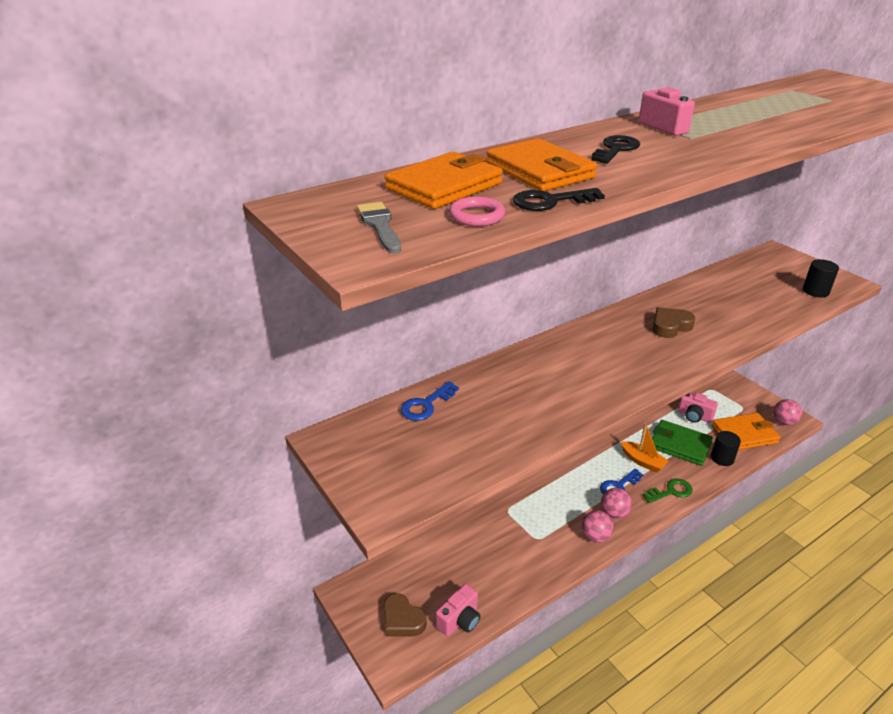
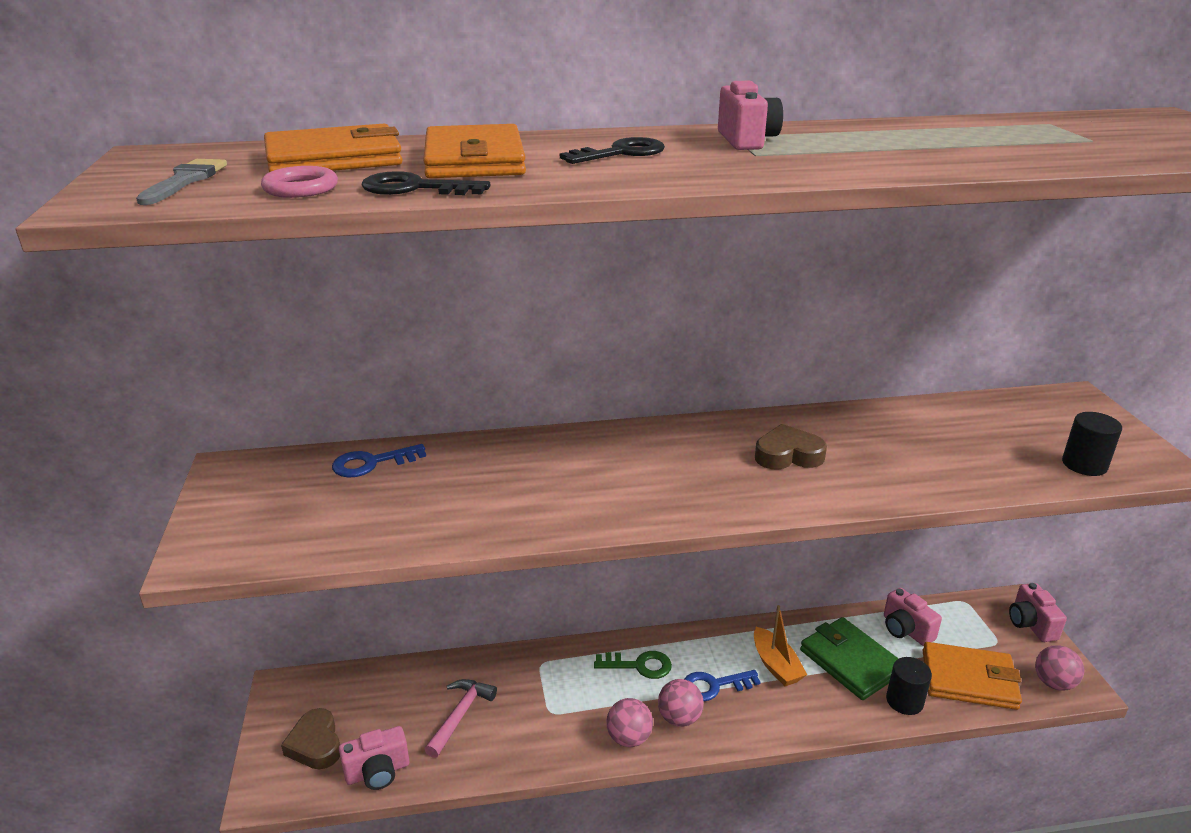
camera: 25 degrees right, 5 degrees down
(483, 562) = (460, 715): none -> pink hammer
(671, 491) = (786, 719): green key -> green key (639, 665)
(752, 392) = (1030, 624): none -> pink camera

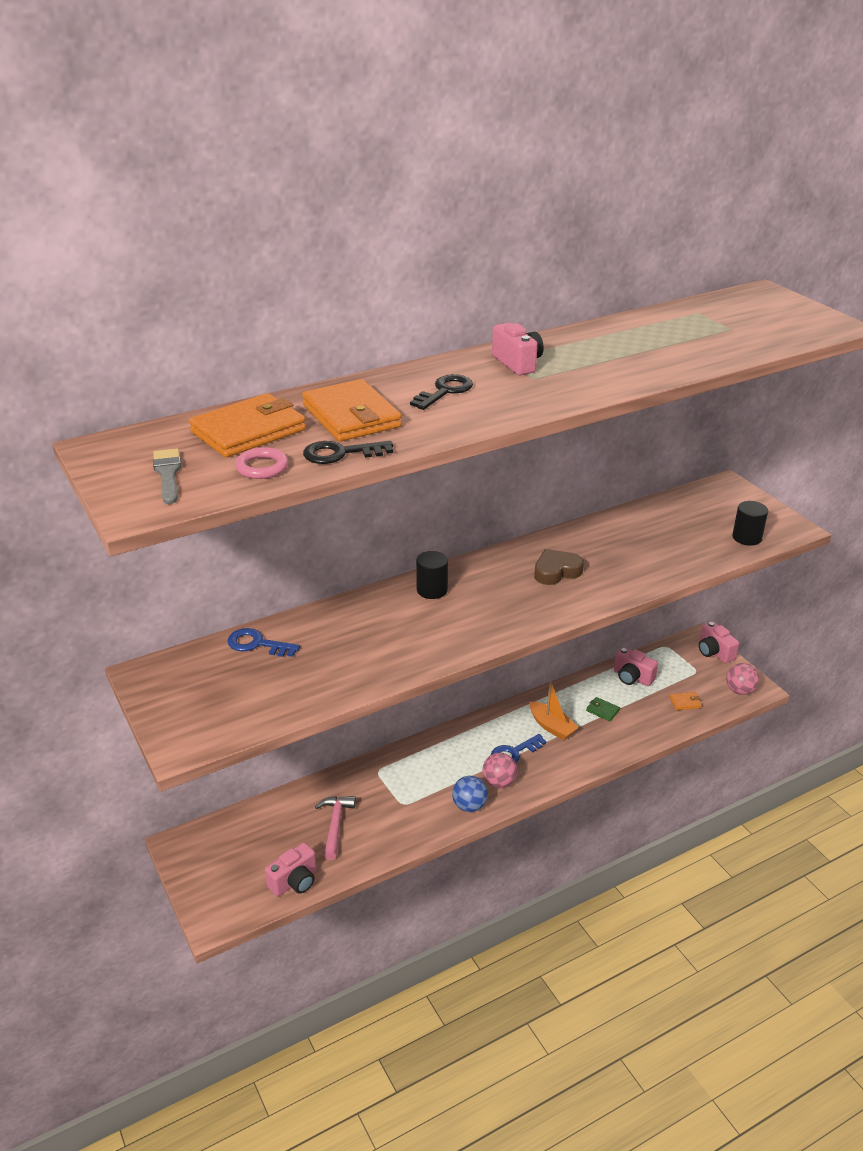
camera: 20 degrees left, 5 degrees up
(315, 744) = (233, 877): brown heart -> none
(372, 463) = (257, 644): blue key -> blue key turned 60 degrees clockwise
(629, 738) = (469, 806): pink ball -> blue ball
(639, 665) = (452, 753): green key -> none
(850, 662) = (602, 710): green wallet -> green wallet, size x0.43
(904, 701) = (648, 728): black cylinder -> black cylinder (432, 590)
(968, 679) = (685, 702): orange wallet -> orange wallet, size x0.43

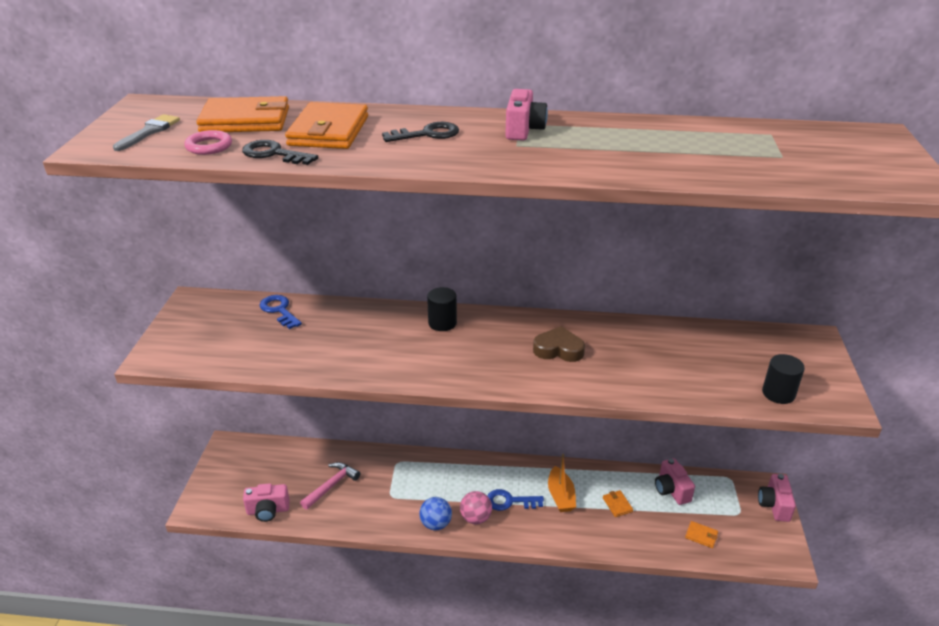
camera: 35 degrees right, 0 degrees up
(602, 710) = (617, 505): green wallet -> orange wallet
(740, 690) = (767, 552): pink ball -> none

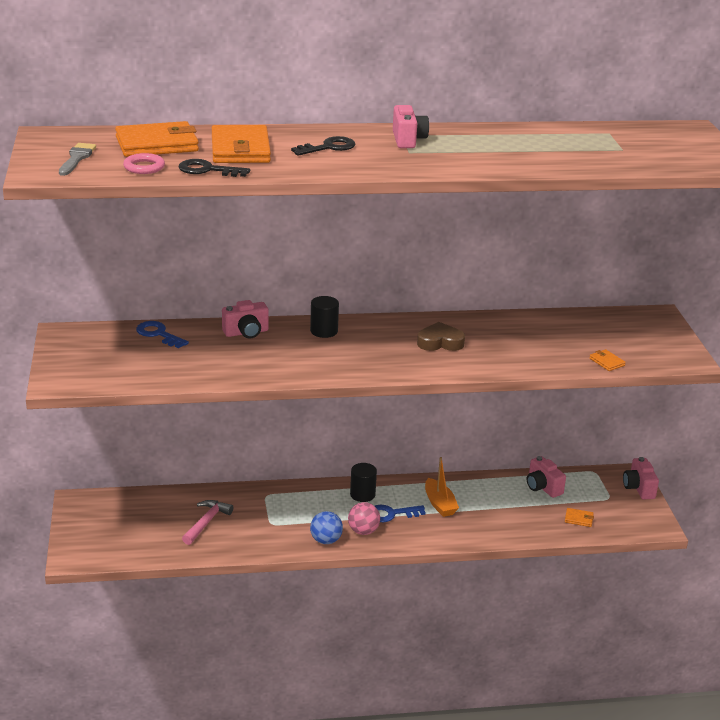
camera: 15 degrees left, 5 degrees down
(268, 511) = (149, 550): pink camera -> pink camera (246, 332)
(617, 505) = (495, 504): orange wallet -> orange wallet (607, 362)
(778, 393) = (637, 357): black cylinder -> black cylinder (362, 494)

